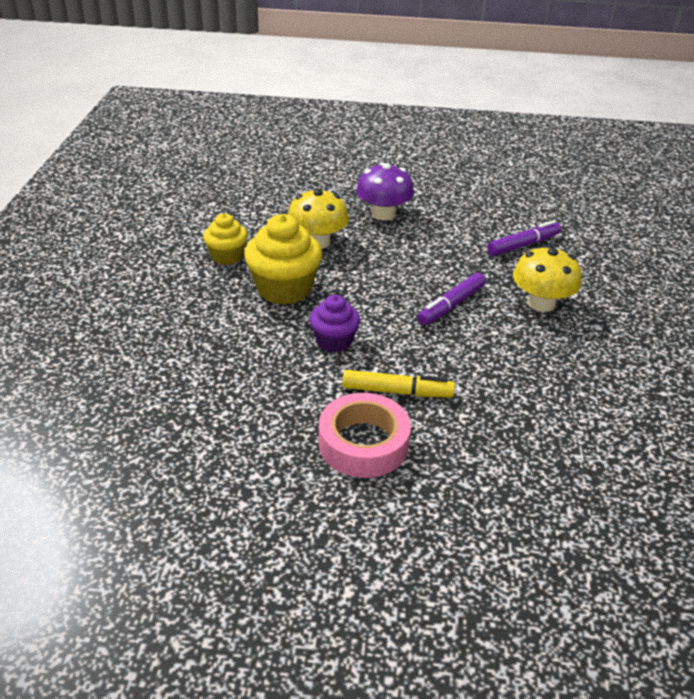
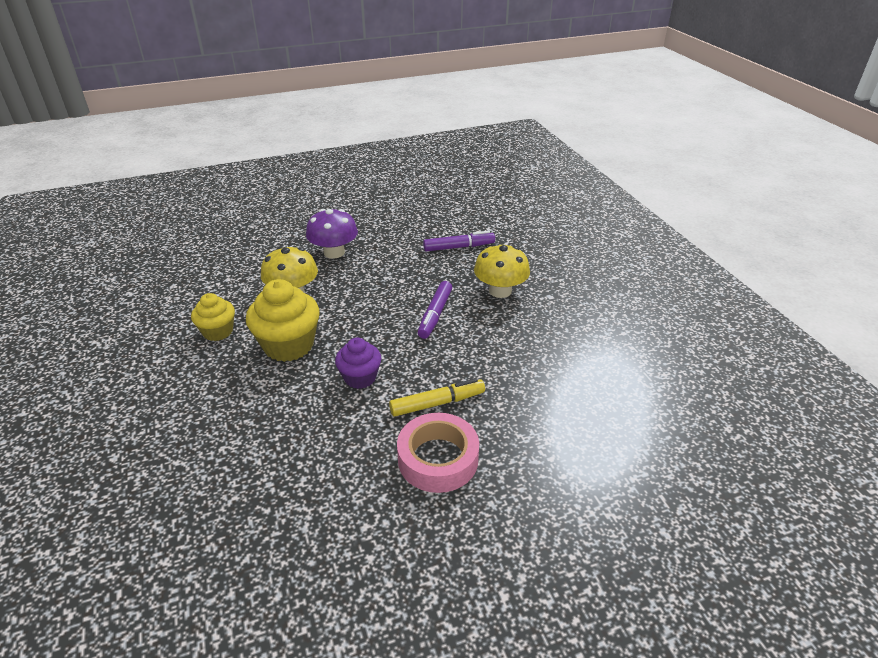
camera: 25 degrees left, 0 degrees up
(523, 245) = (459, 247): purple marker -> purple marker turned 45 degrees clockwise

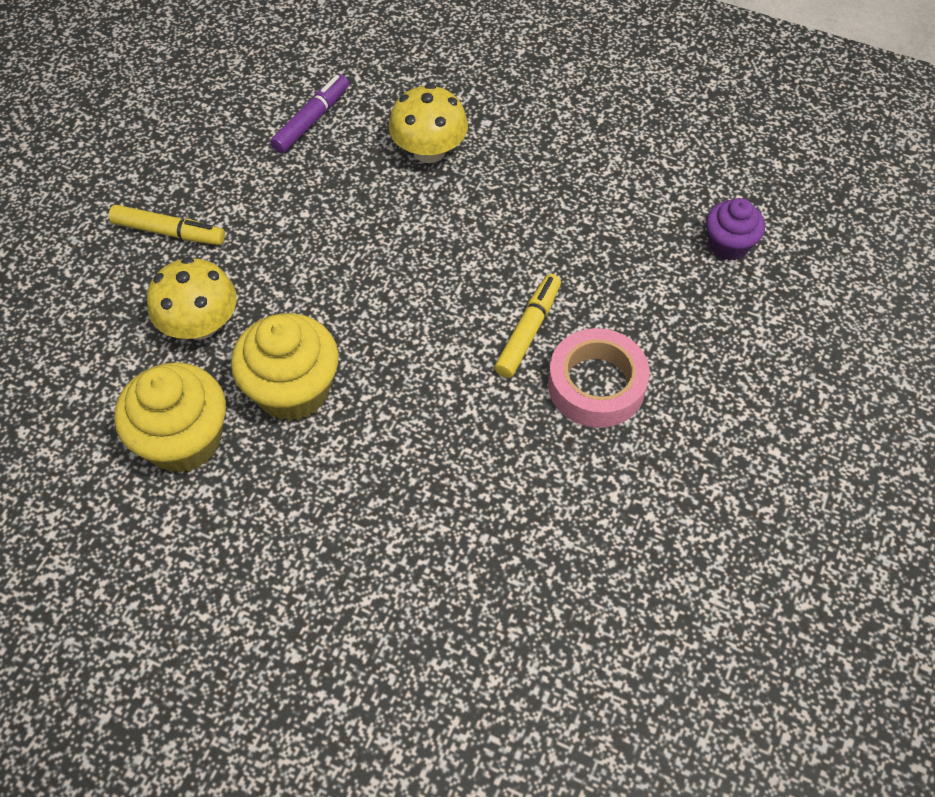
camera: 45 degrees left, 20 degrees up
(218, 331) = (184, 440): yellow cupcake -> yellow cupcake, size x1.65
(334, 252) = (169, 232): purple mushroom -> yellow marker
(360, 377) = (420, 364): purple cupcake -> purple cupcake (728, 245)
(435, 315) = (400, 231): purple marker -> none

